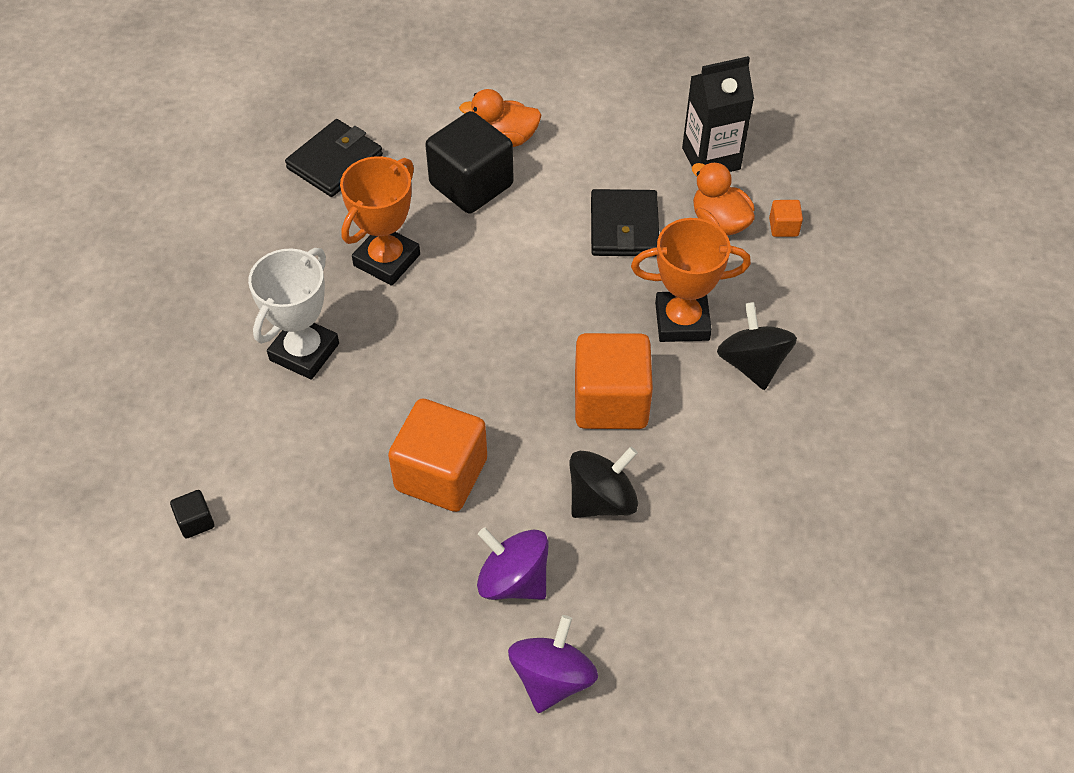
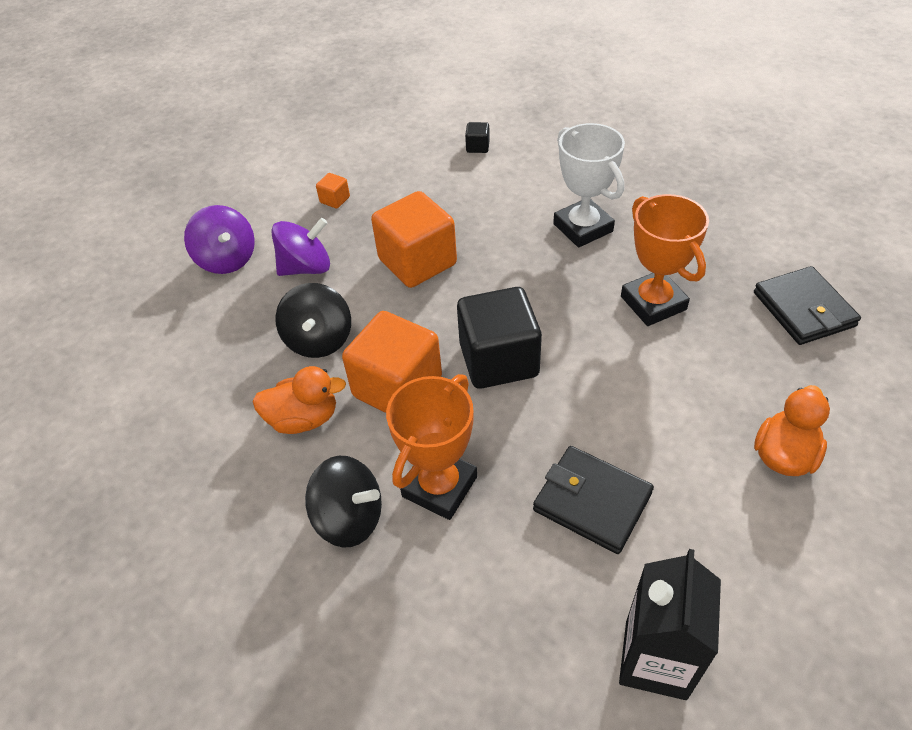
camera: 125 degrees right, 5 degrees down
(471, 185) = (723, 398): black cube -> black cube (499, 360)
(719, 222) = (546, 602): orange duck -> orange duck (304, 418)
(783, 227) = (497, 672): orange cube -> orange cube (335, 200)

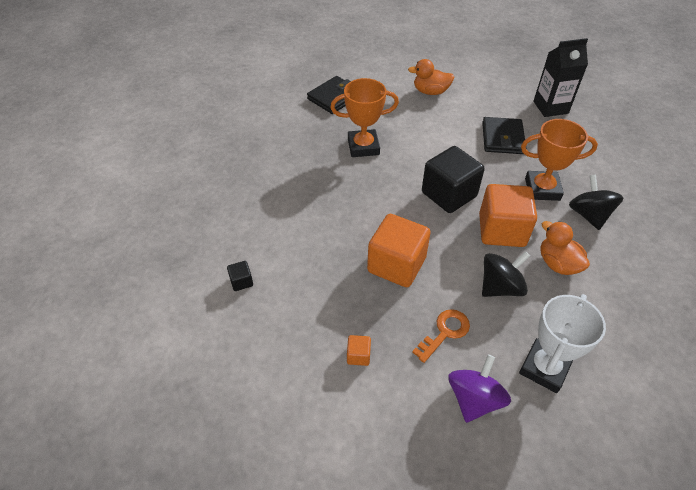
camera: 120 degrees left, 0 degrees up
(306, 267) = (445, 332): purple spinning top -> orange key
(583, 228) = (313, 191): white trophy -> white trophy (544, 368)
(653, 303) = (363, 147): orange trophy -> orange trophy turned 45 degrees clockwise

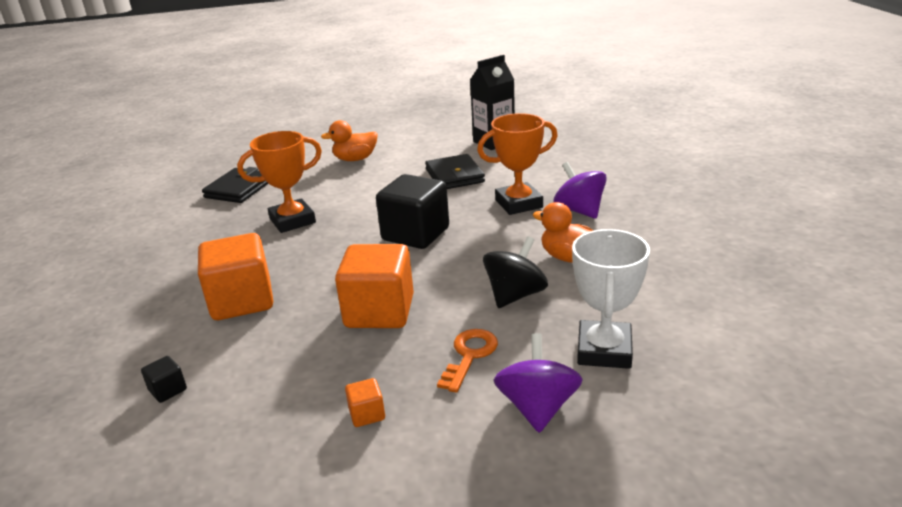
camera: 20 degrees left, 20 degrees down
(501, 230) = (491, 247): orange cube -> orange cube (242, 301)
(589, 215) = (579, 211): black spinning top -> purple spinning top

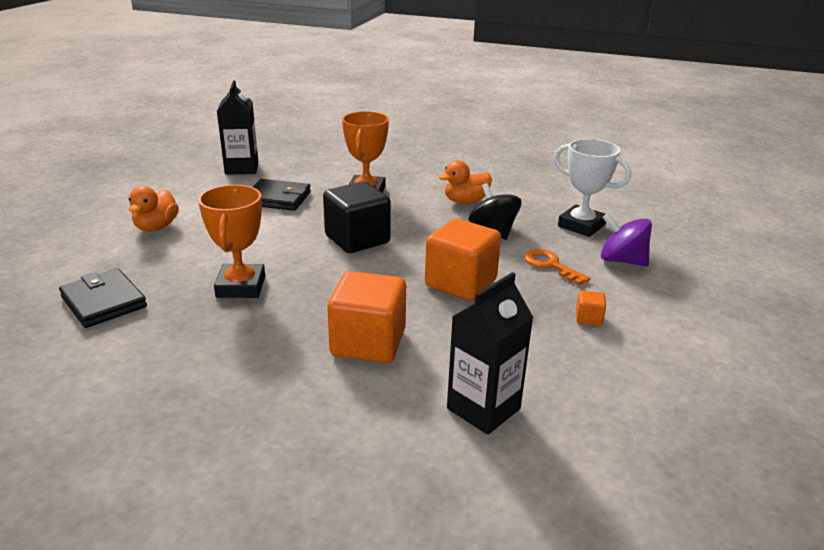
camera: 65 degrees left, 0 degrees up
(168, 390) = (483, 409): black cube -> black carton
(579, 211) = (407, 179): purple spinning top -> none

